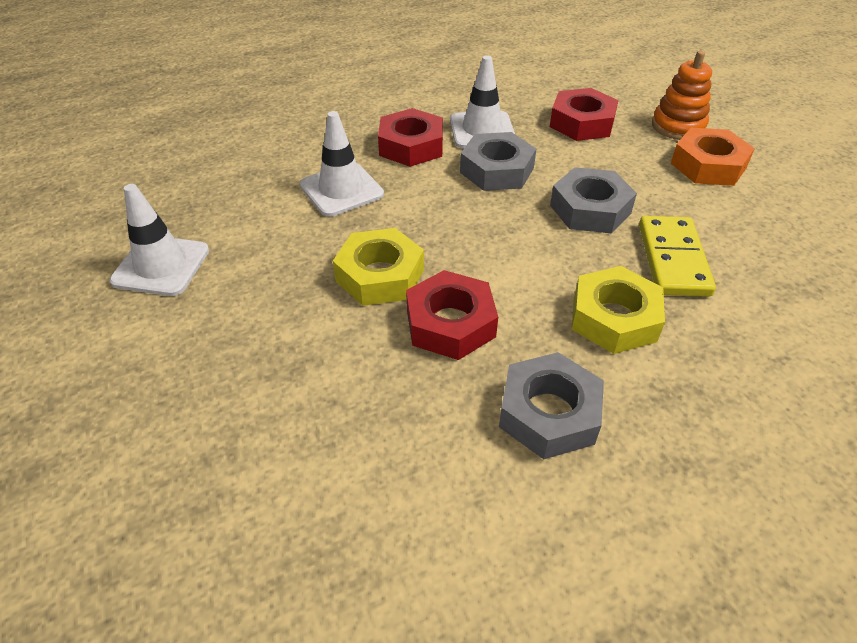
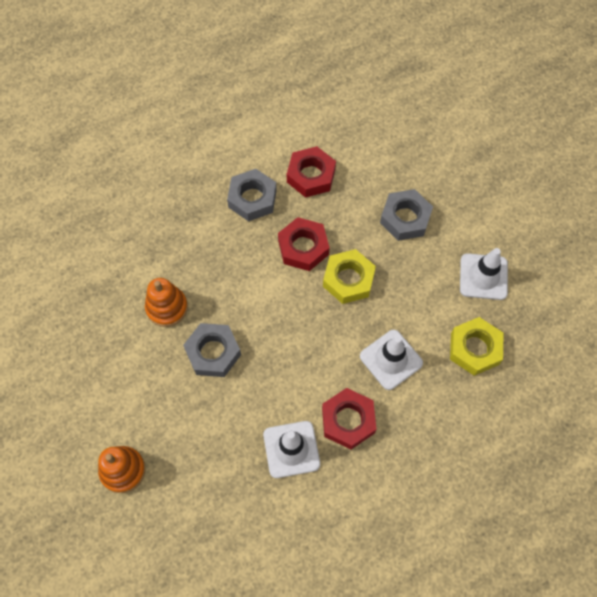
camera: 175 degrees right, 20 degrees up
(496, 170) = (278, 393): grey nut -> grey nut (405, 218)
(582, 123) = (205, 469): red nut -> red nut (311, 176)
(614, 318) = (212, 258): yellow nut -> yellow nut (474, 349)
(673, 259) = (167, 307): yellow domino -> orange stacking toy
(708, 165) = (114, 413): orange nut -> none

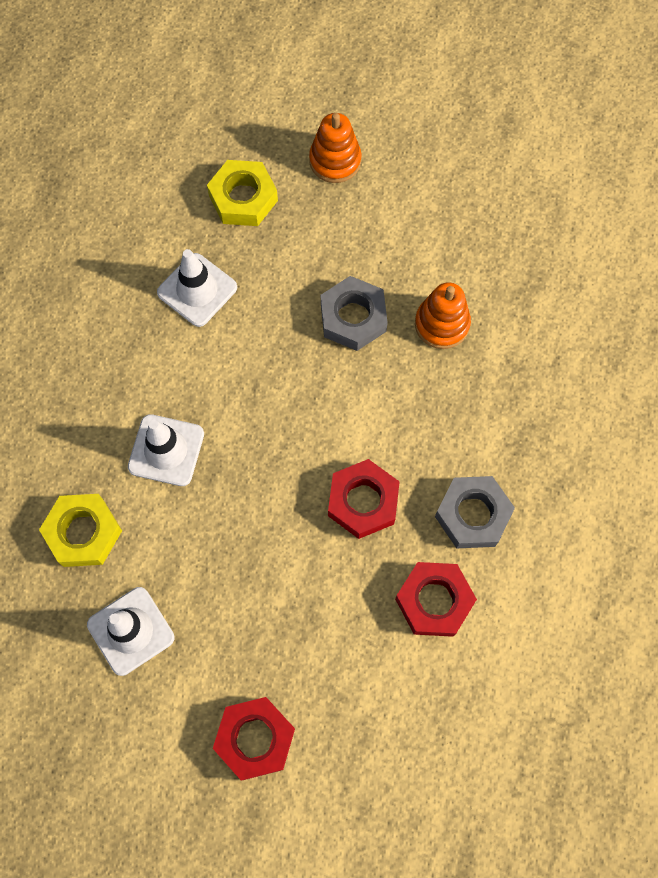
camera: 140 degrees right, 5 degrees up
(348, 279) = (281, 504): yellow nut -> yellow nut (243, 198)
(348, 420) = (163, 356): red nut -> red nut (255, 739)
(405, 218) = (277, 635): grey nut -> none

